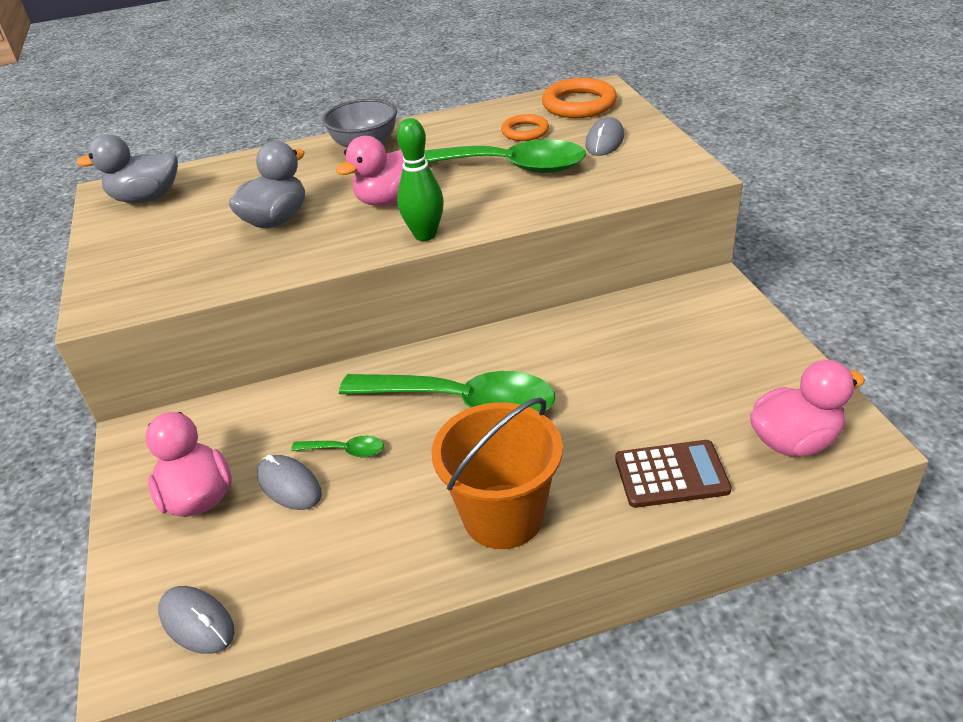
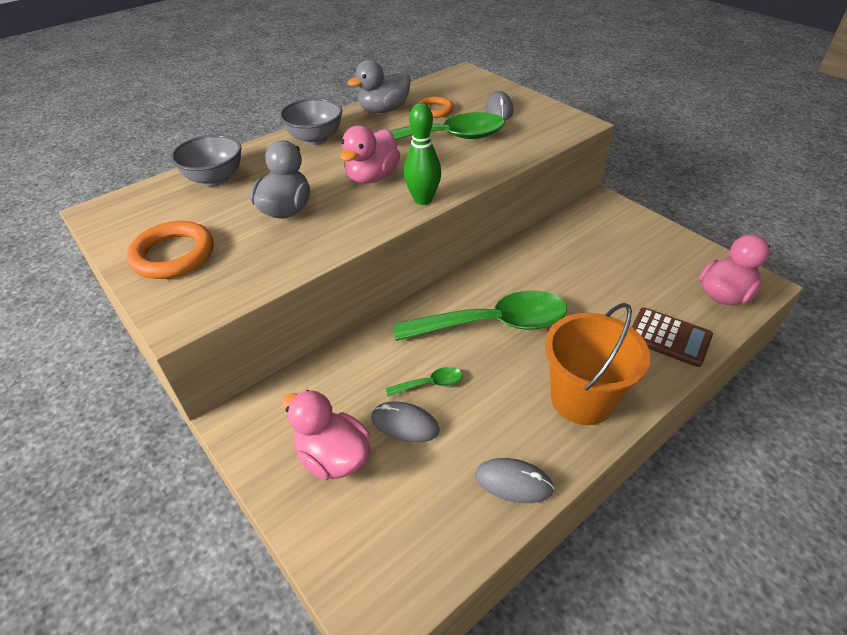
camera: 25 degrees left, 5 degrees up
(146, 198) = (145, 212): grey duck -> grey duck (384, 110)
(197, 622) = (409, 560): grey mouse -> grey mouse (513, 482)
(233, 175) = (215, 179): none -> grey bowl
(579, 104) = (458, 85): orange ring -> orange ring (173, 255)
(671, 474) = (669, 337): brown calculator -> brown calculator turned 60 degrees clockwise

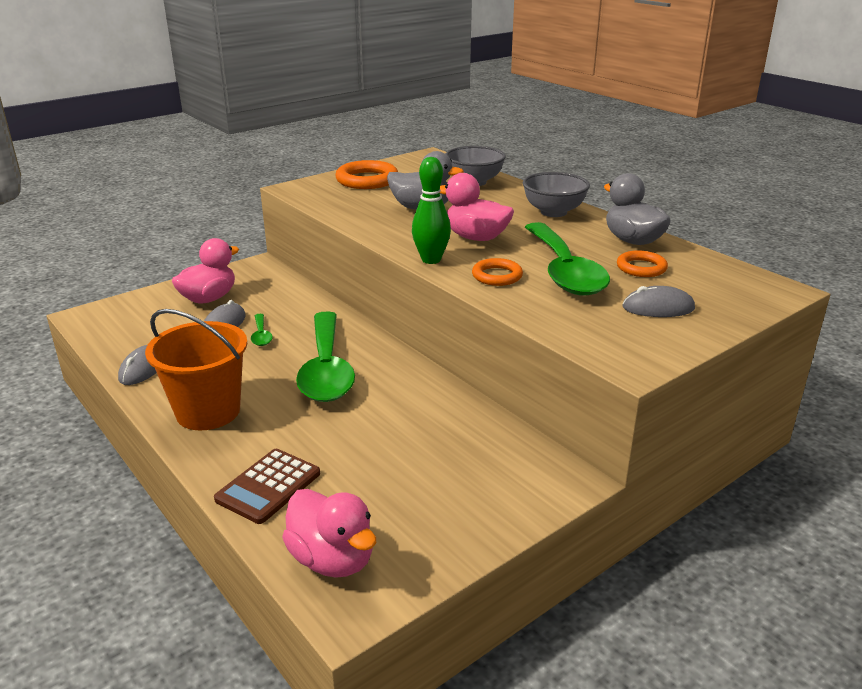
camera: 90 degrees right, 15 degrees down
(455, 167) = (497, 276): none -> orange ring

